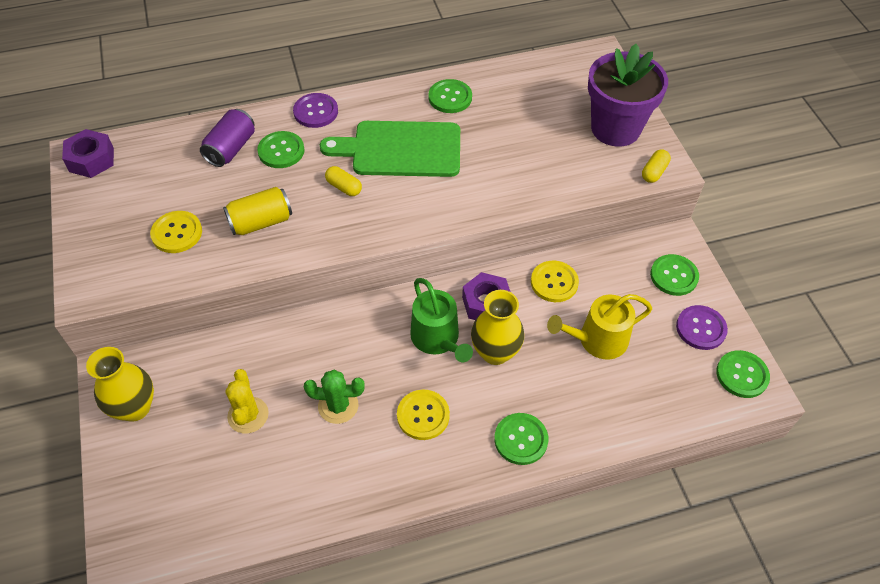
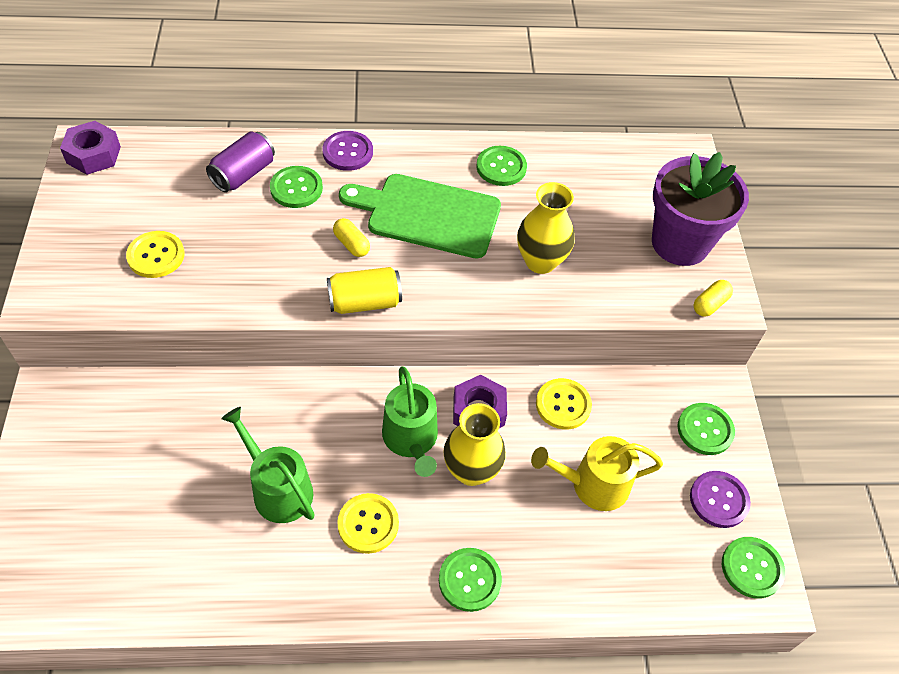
camera: 10 degrees right, 0 degrees up
(135, 408) = (61, 437): yellow vase -> yellow vase (540, 261)
(248, 415) = (178, 475): yellow cactus -> none
(261, 222) = (249, 263): yellow can -> yellow can (365, 302)
(338, 406) = (278, 489): green cactus -> green watering can

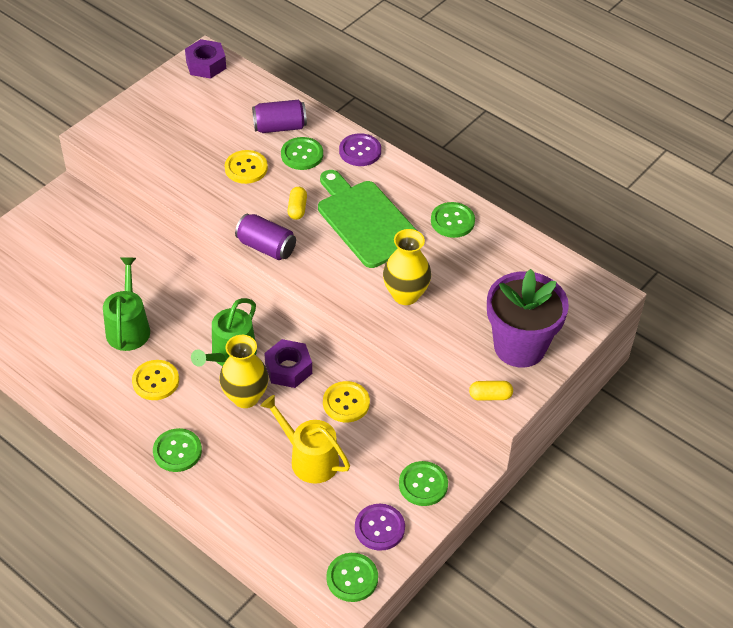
camera: 45 degrees right, 5 degrees down
(156, 256) = (178, 145): yellow button -> yellow button (246, 168)
(365, 302) = (266, 247): yellow can -> purple can

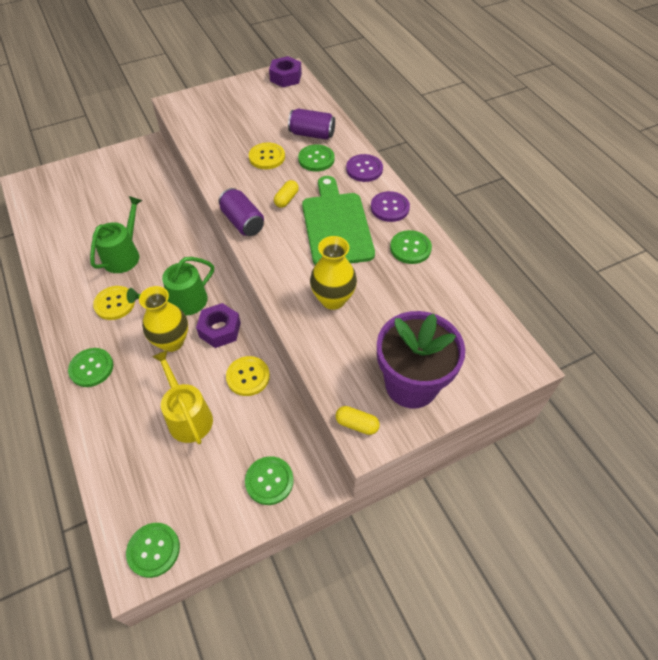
camera: 25 degrees right, 5 degrees up
(379, 528) = (207, 508): purple button -> purple button (389, 208)

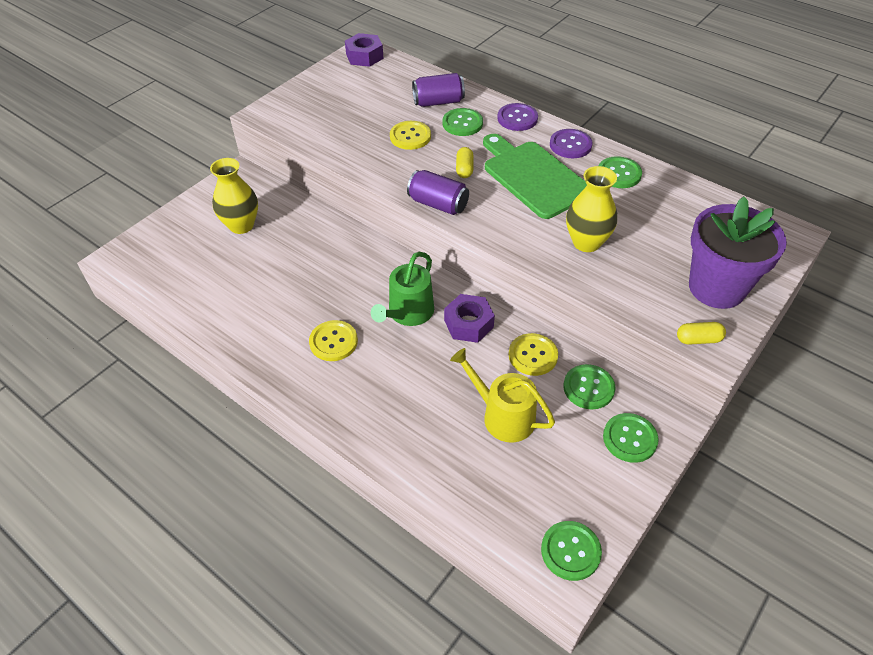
camera: 25 degrees left, 5 degrees down
(91, 368) = (361, 413): green button -> green button (588, 388)
(124, 255) = (303, 291): green watering can -> none
(172, 341) = (427, 354): yellow vase -> yellow vase (241, 225)

